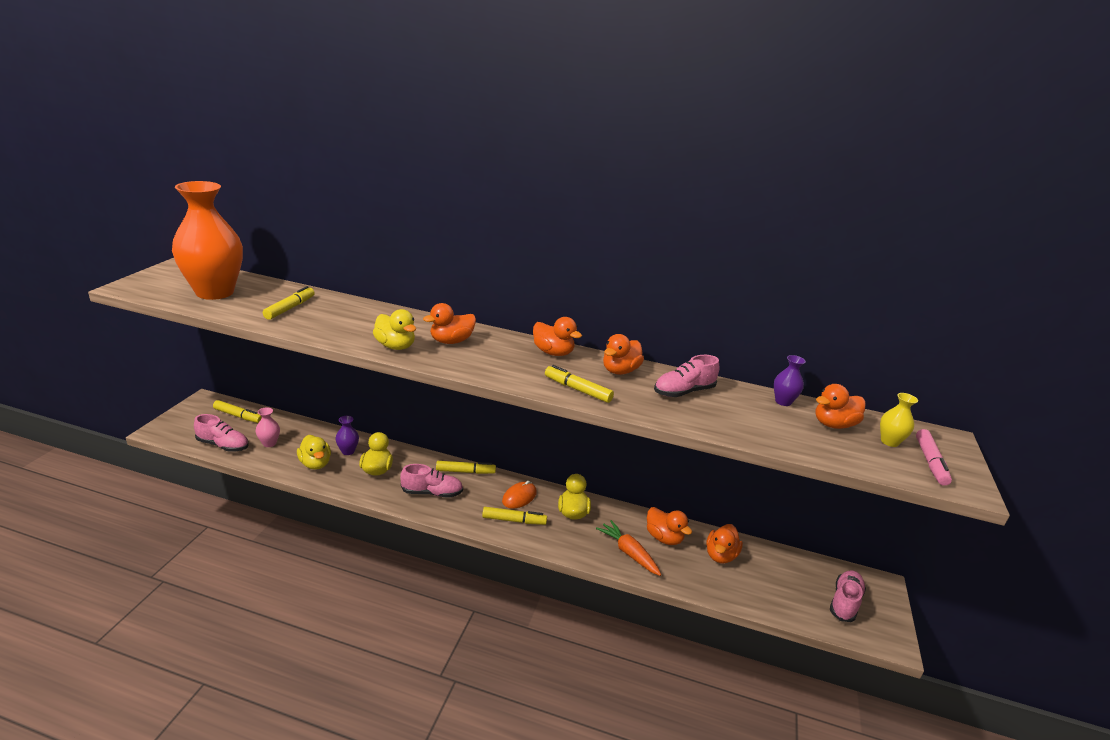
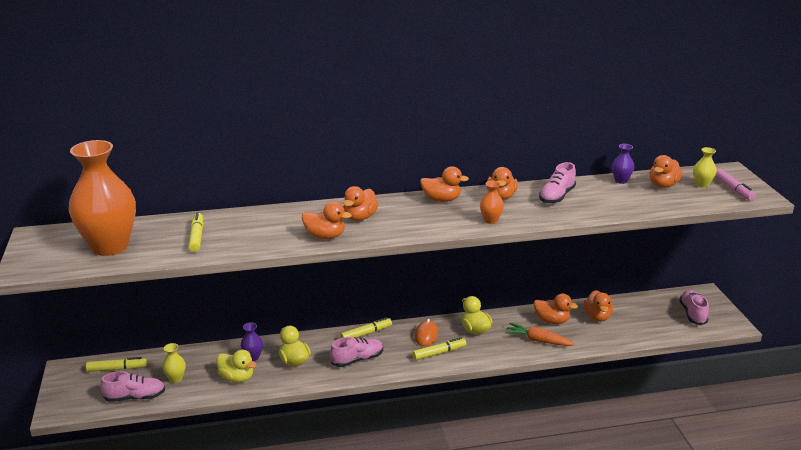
camera: 25 degrees left, 0 degrees up
(269, 443) = (176, 379): pink vase -> yellow vase
(395, 346) = (325, 236): yellow duck -> orange duck
(578, 390) = (490, 220): yellow marker -> orange vase

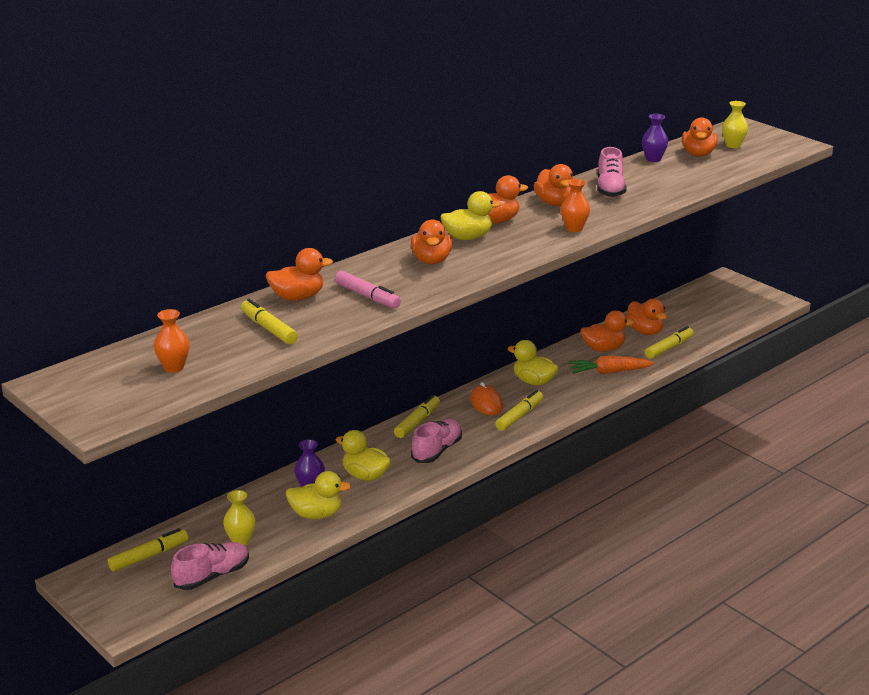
camera: 30 degrees left, 0 degrees up
(110, 246) = (174, 367): orange vase -> orange vase, size x0.40
(325, 236) = (419, 289): orange duck -> orange duck (297, 297)
(406, 207) = (467, 237): none -> yellow duck
(603, 336) = (668, 348): none -> yellow marker
(692, 314) = (732, 302): pink shoe -> none
(733, 189) = (765, 143): pink marker -> pink marker (367, 296)

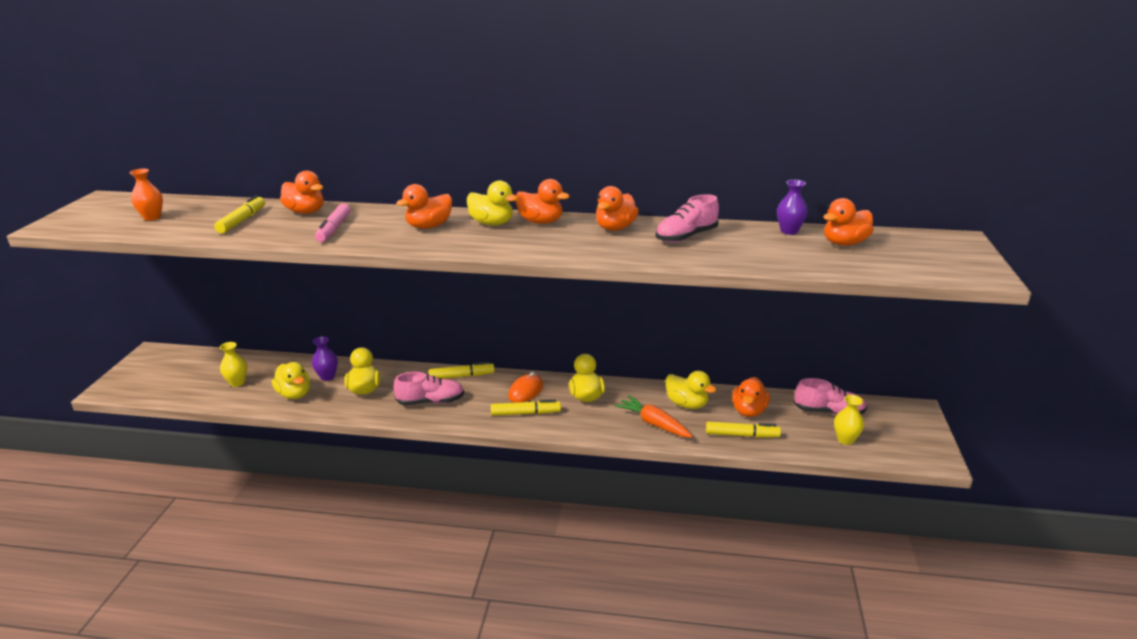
camera: 50 degrees right, 0 degrees up
(148, 556) = (194, 362): yellow marker -> none
(212, 576) = (185, 392): pink shoe -> pink shoe (828, 412)
(574, 228) = (576, 250): orange vase -> none
(603, 349) = (687, 404): orange duck -> yellow duck
(733, 145) = (902, 250): yellow vase -> yellow vase (845, 440)

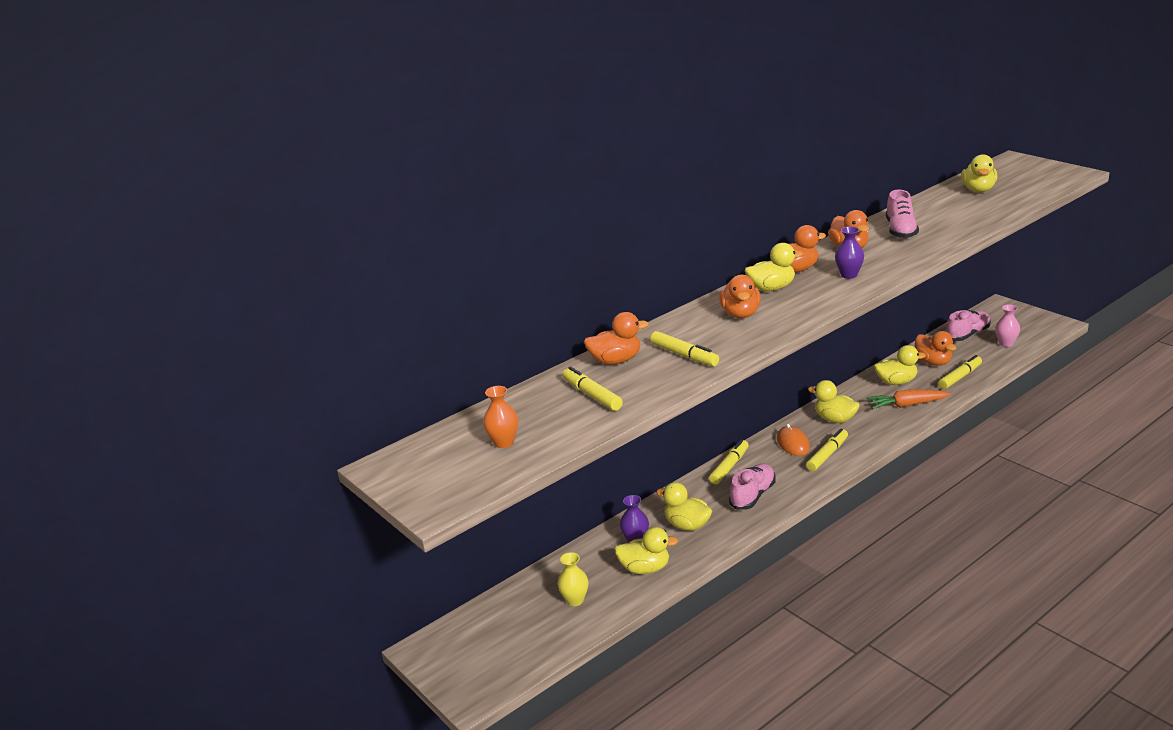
camera: 45 degrees left, 0 degrees up
(334, 229) = (684, 355): pink marker -> yellow marker
(789, 231) = (935, 198): purple vase -> purple vase (849, 275)
(844, 243) = (978, 190): orange duck -> yellow duck
(845, 440) = (1006, 343): yellow vase -> pink vase

